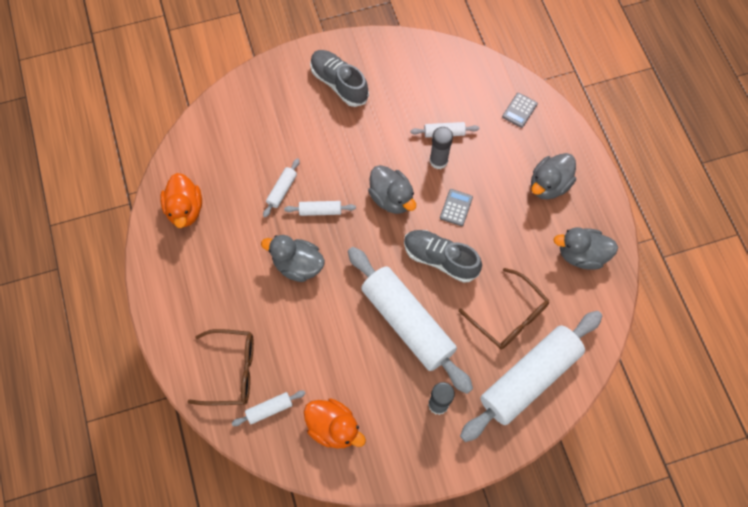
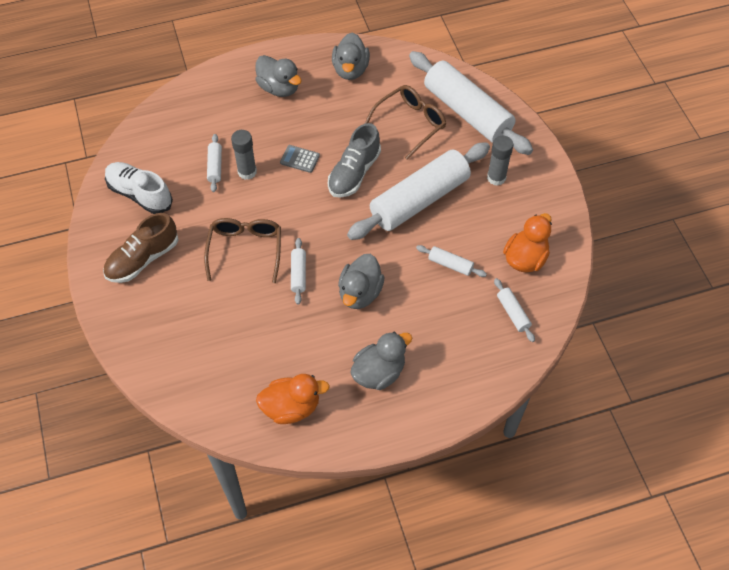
camera: 90 degrees left, 10 degrees down
(232, 370) = (476, 348): brown glasses -> brown glasses (245, 249)
(282, 190) = (272, 310): white rolling pin -> white rolling pin (450, 264)
(339, 83) = (143, 259): grey shoe -> brown shoe
(391, 198) = (287, 211): grey duck -> grey duck (379, 372)
(410, 74) = (140, 194): none -> white shoe
(519, 110) = (195, 105): grey calculator -> none

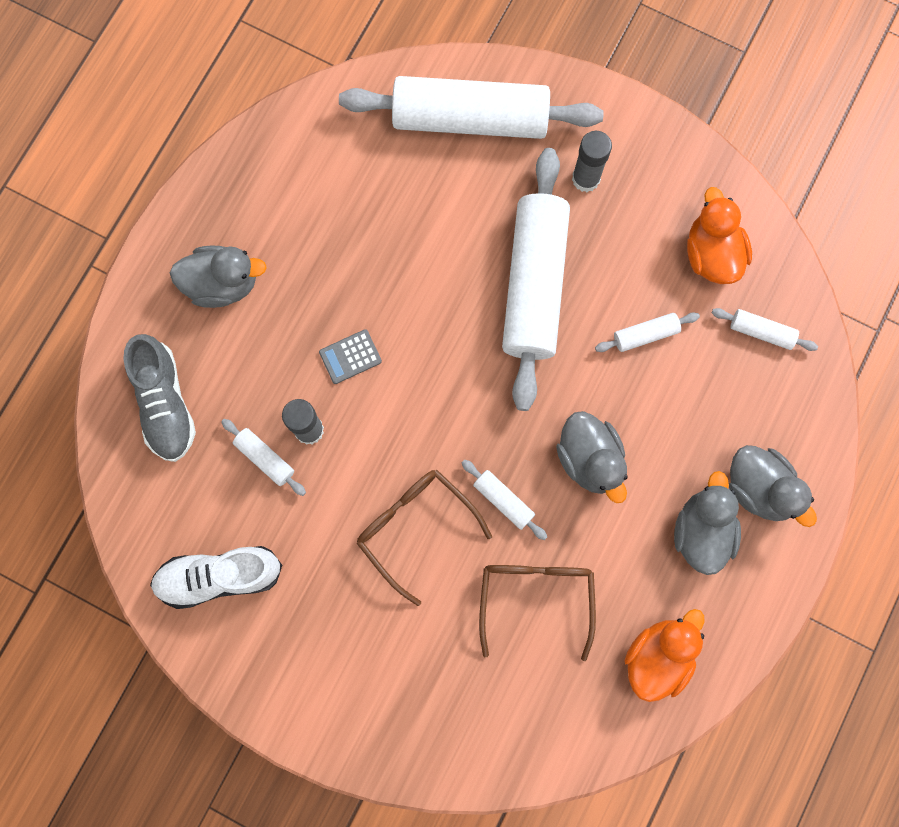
camera: 45 degrees left, 20 degrees up
(143, 259) = (316, 650): brown shoe -> none
(350, 70) = (279, 181): grey duck -> grey duck (759, 488)
(354, 173) = (429, 317): grey shoe -> grey shoe (165, 404)
(411, 123) = (424, 192): brown glasses -> brown glasses (536, 597)

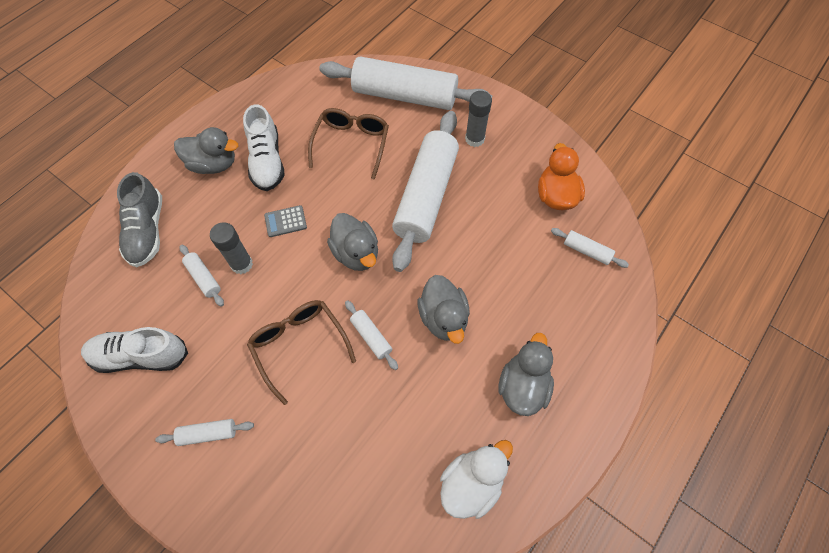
camera: 10 degrees right, 15 degrees down
(298, 266) = (267, 161): none -> white shoe
(536, 597) = (380, 415): brown glasses -> brown glasses (351, 144)
(645, 334) = (500, 239): white rolling pin -> white rolling pin (208, 433)
(658, 656) = (471, 483): orange duck -> white duck
(759, 488) = (573, 361): grey duck -> grey duck (356, 253)

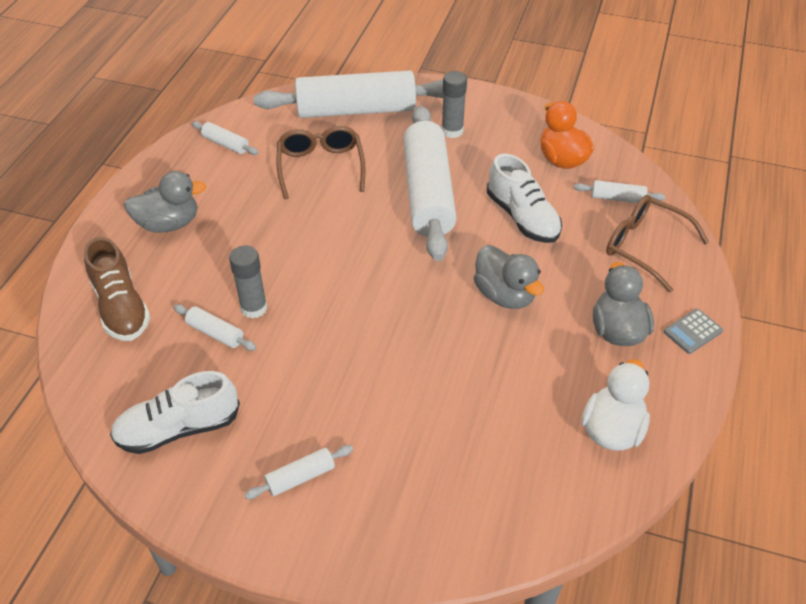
camera: 20 degrees left, 15 degrees down
(147, 231) = (121, 307): grey shoe -> brown shoe
(267, 161) = (231, 205): white shoe -> white shoe (522, 217)
(285, 221) = (283, 255): grey calculator -> grey calculator (692, 331)
(299, 345) = (361, 364): brown glasses -> brown glasses (644, 246)
(356, 253) = (379, 263): grey duck -> none
(371, 337) = (437, 333): white rolling pin -> white rolling pin (226, 144)

